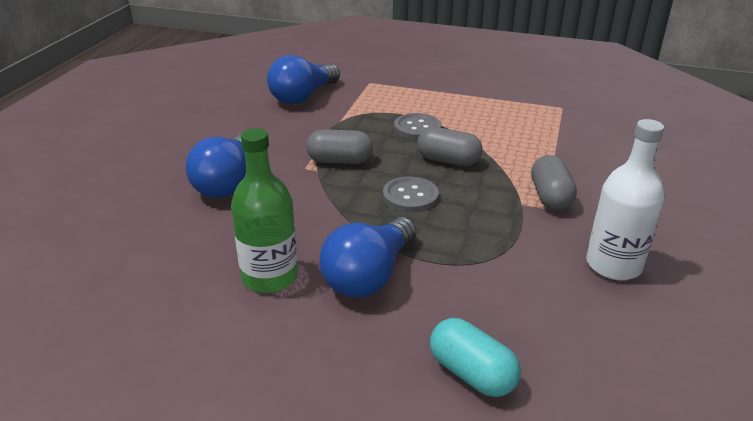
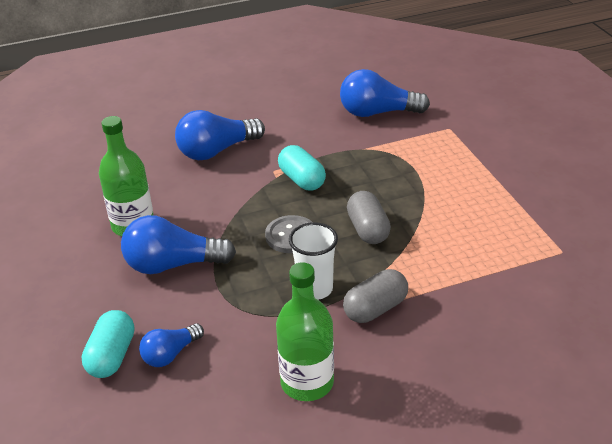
camera: 55 degrees right, 5 degrees up
(340, 161) = (302, 180): grey capsule -> turquoise capsule
(417, 128) = (401, 190): grey button -> none
(496, 213) = (315, 289): none -> white cup
(506, 329) = (170, 354): none -> blue light bulb
(613, 265) = (307, 382): white bottle -> green bottle

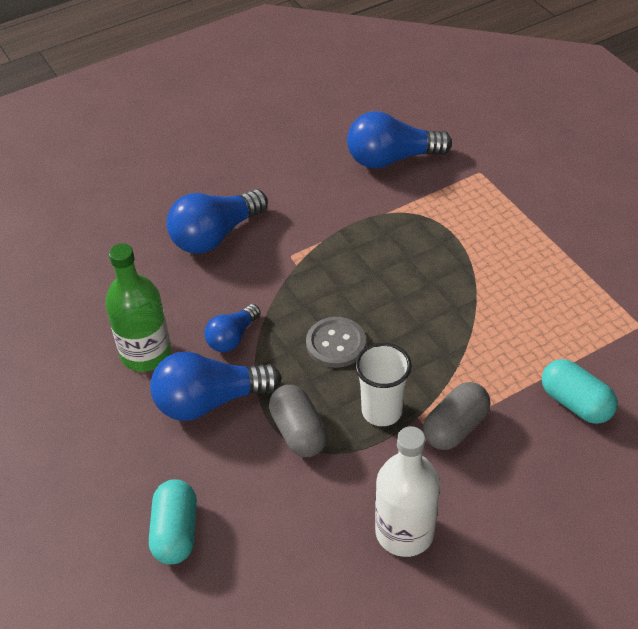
camera: 10 degrees left, 10 degrees up
(170, 354) = (242, 519): blue light bulb -> blue light bulb (232, 337)
(302, 180) = (327, 265): turquoise capsule -> turquoise capsule (575, 403)
(307, 382) = (404, 532): green bottle -> white bottle
(368, 229) = (421, 324): grey capsule -> grey capsule (298, 432)

